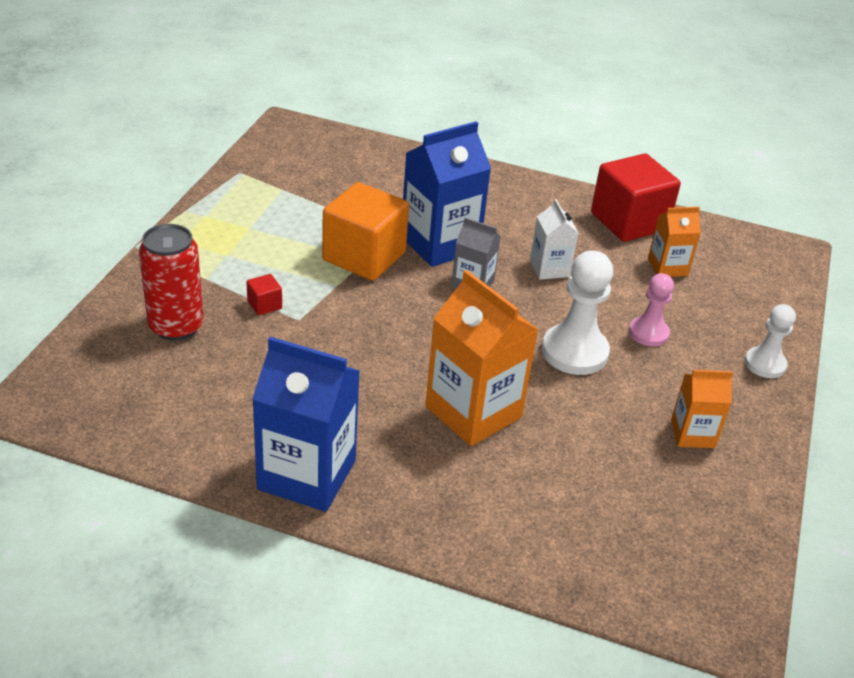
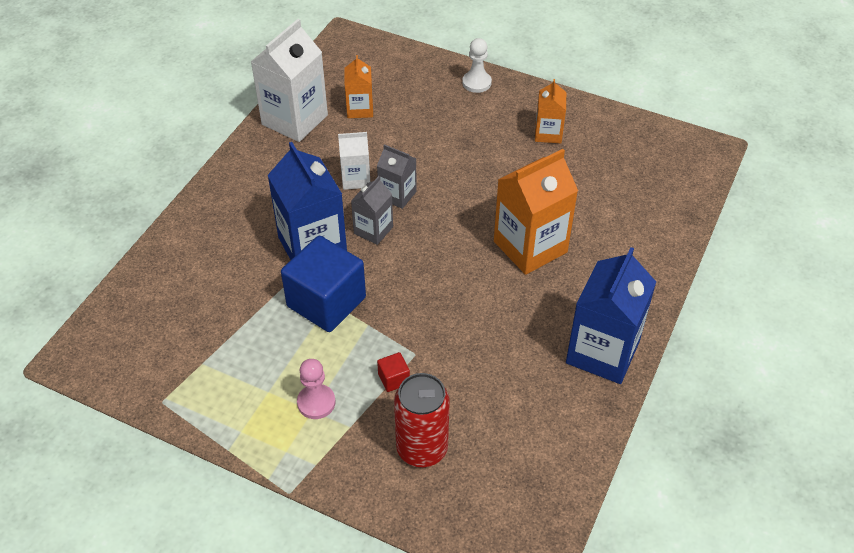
camera: 80 degrees left, 10 degrees up
(364, 256) = (326, 302): orange cube -> blue cube
(532, 300) = (397, 195): none -> grey carton
(574, 352) = (462, 180): white pawn -> none
(629, 221) = (294, 120): red cube -> white carton
(648, 333) = (441, 135): pink pawn -> pink pawn (316, 402)

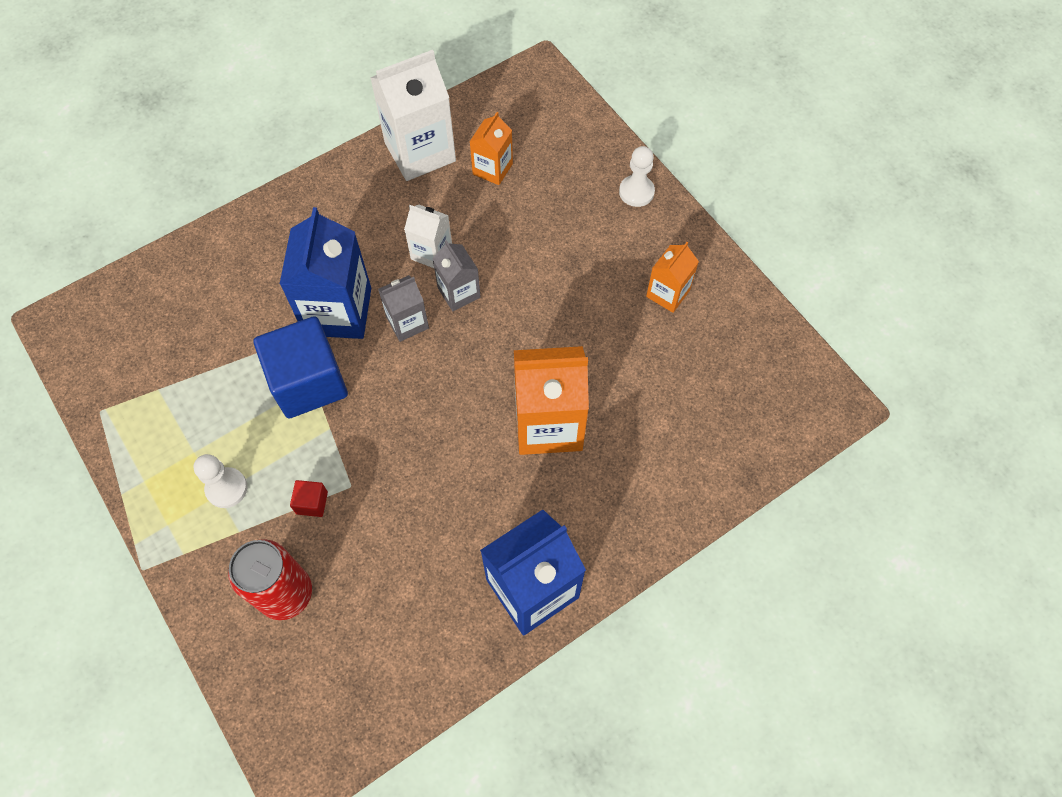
camera: 30 degrees right, 15 degrees up
(316, 402) = (226, 488): pink pawn -> white pawn

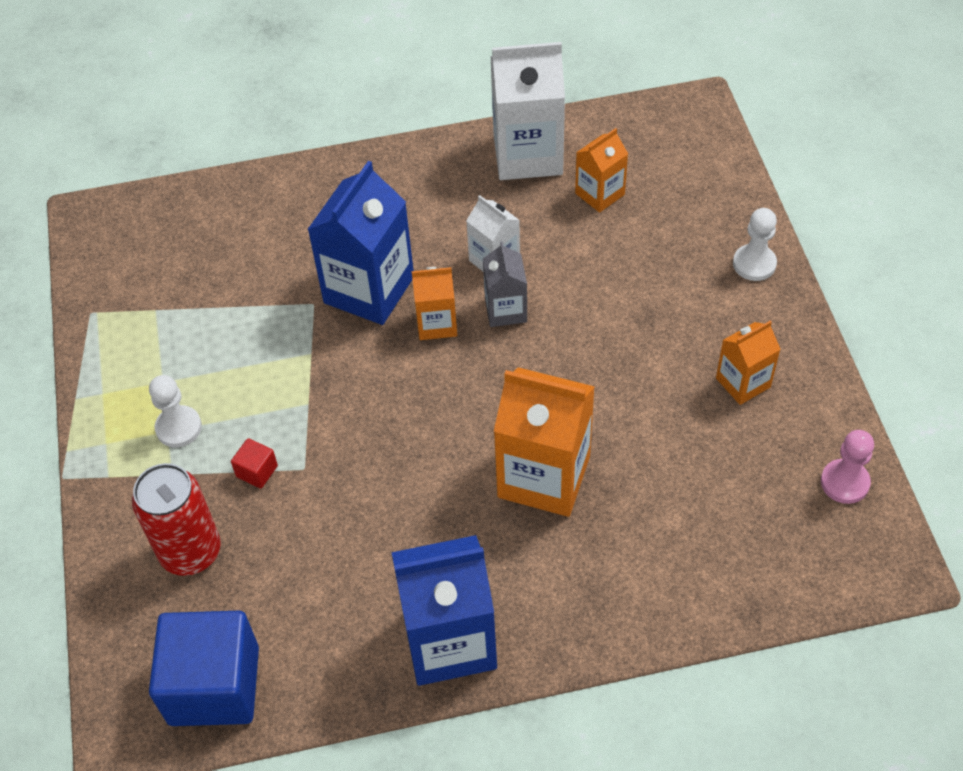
camera: 25 degrees right, 10 degrees down
(308, 382) = (307, 350): blue cube -> blue cube (214, 685)
(407, 322) = (436, 323): grey carton -> orange carton
(774, 349) = (844, 482): none -> pink pawn

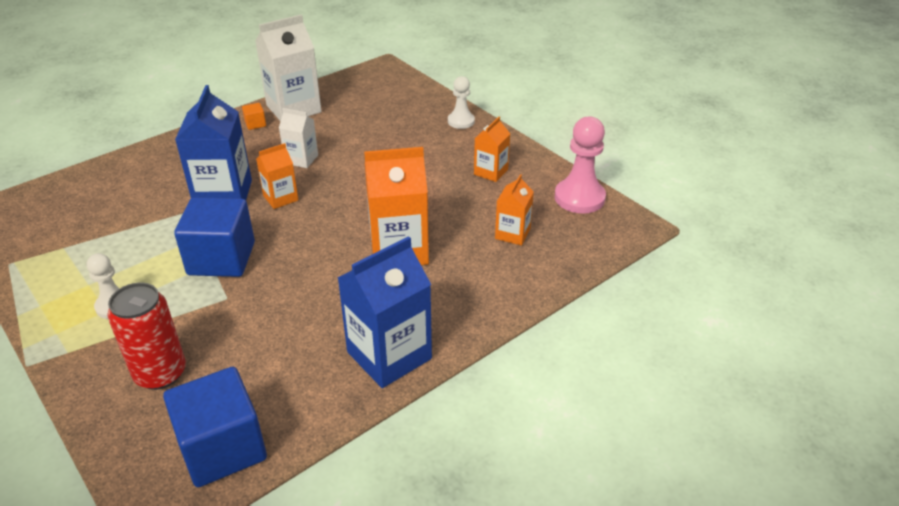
camera: 30 degrees left, 15 degrees down
(257, 471) = (191, 310): red cube -> none
(323, 401) = (221, 258): none -> blue cube
(463, 168) = (255, 124): none -> orange cube
(505, 310) = (323, 179): grey carton -> none
(599, 194) = (350, 115): orange carton -> orange carton (512, 234)
(844, 482) = (579, 198): pink pawn -> pink pawn, size x1.63

